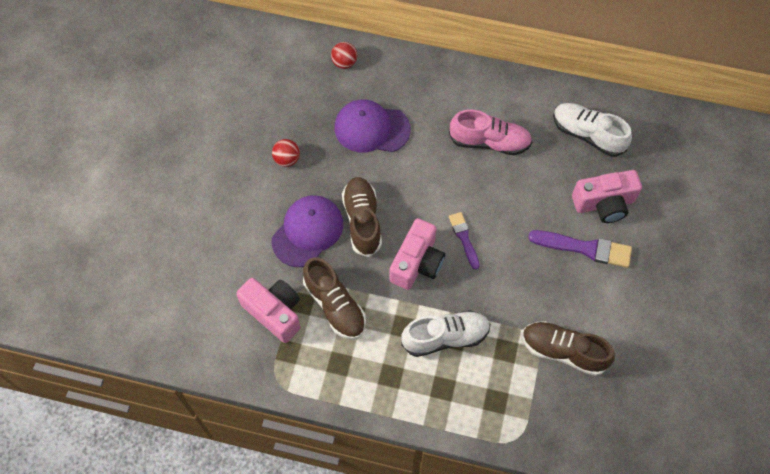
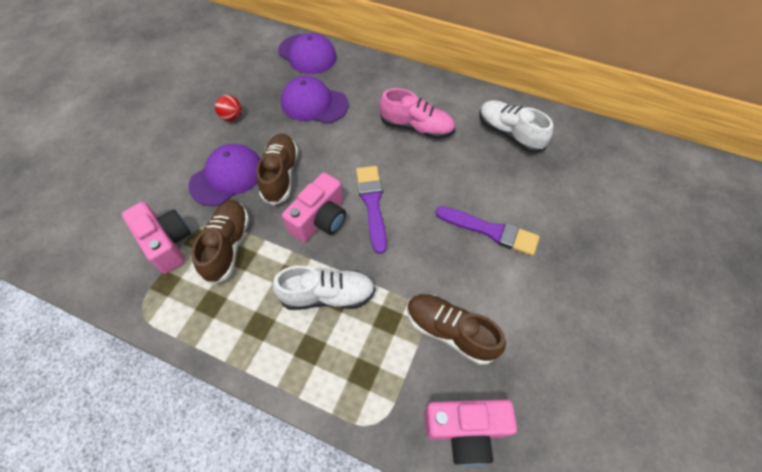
camera: 10 degrees right, 5 degrees down
(335, 305) = (227, 246): brown shoe -> brown shoe turned 150 degrees counterclockwise
(344, 63) = (307, 54): red ball -> purple cap
(464, 238) = (372, 204): purple brush -> purple brush, size x1.62
(604, 204) = (516, 193): pink camera -> pink camera (465, 430)

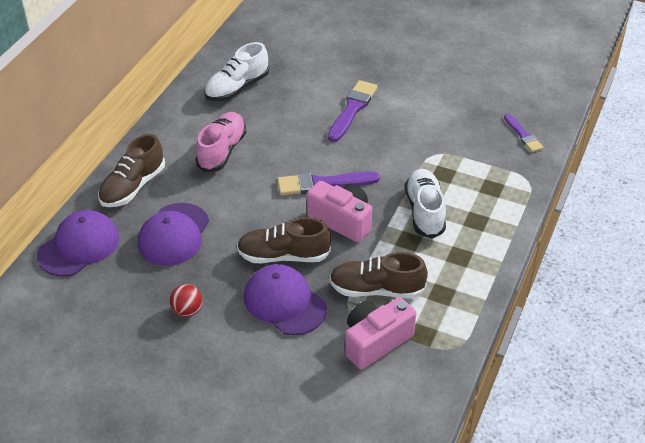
camera: 90 degrees left, 15 degrees down
(450, 331) = (449, 138): brown shoe -> brown shoe (133, 187)
(465, 430) = (523, 135): pink camera -> purple brush

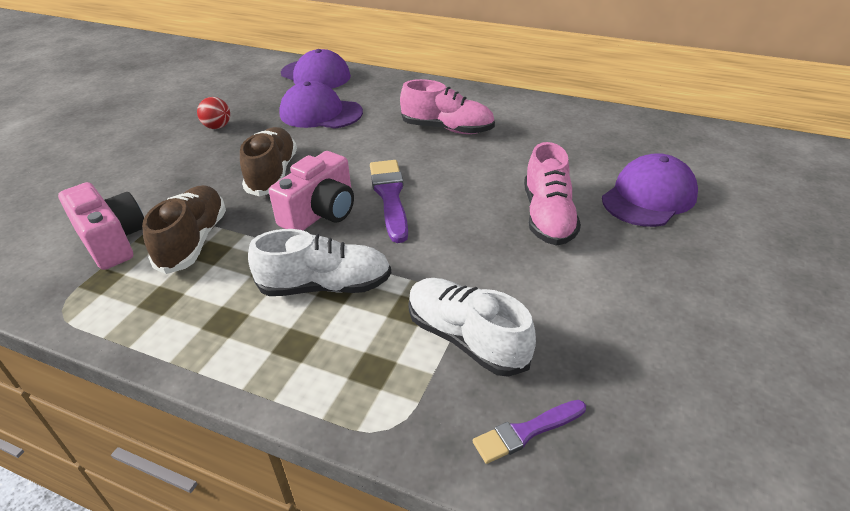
camera: 90 degrees right, 5 degrees down
(133, 187) = (390, 89): brown shoe -> none
(237, 88) = (564, 131): white shoe -> white shoe (466, 339)
(284, 302) = (203, 178): purple cap -> purple cap (649, 197)
(352, 109) = (548, 217): purple brush -> pink shoe

